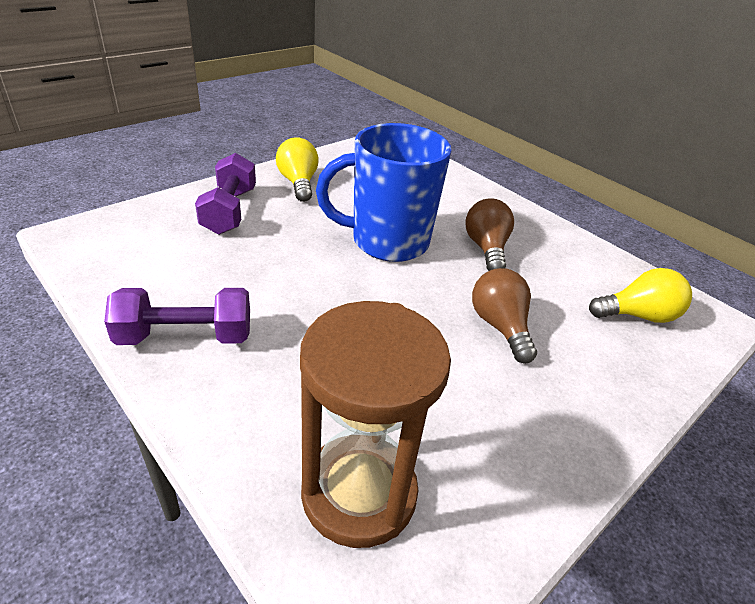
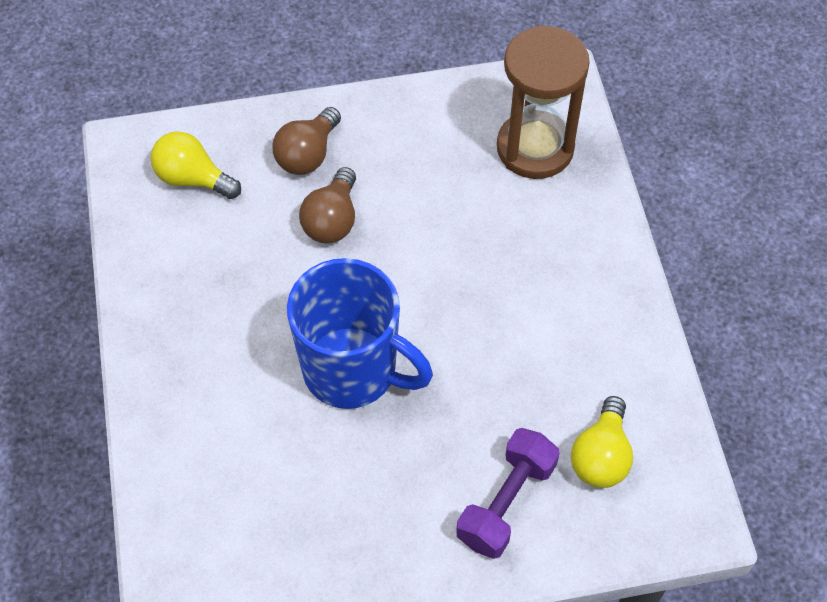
camera: 145 degrees left, 20 degrees up
(186, 336) = (608, 320): purple dumbbell -> none
(298, 183) = (389, 537): yellow light bulb -> yellow light bulb (601, 456)
(486, 248) = (251, 316): brown light bulb -> brown light bulb (307, 154)

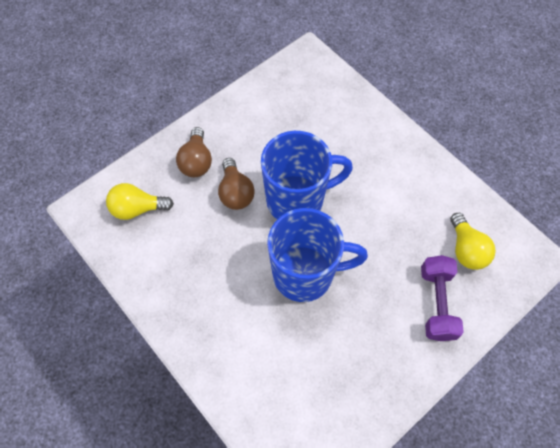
camera: 30 degrees left, 5 degrees up
(408, 270) = (297, 200): none -> blue mug
(535, 148) = (319, 98): brown hourglass -> none

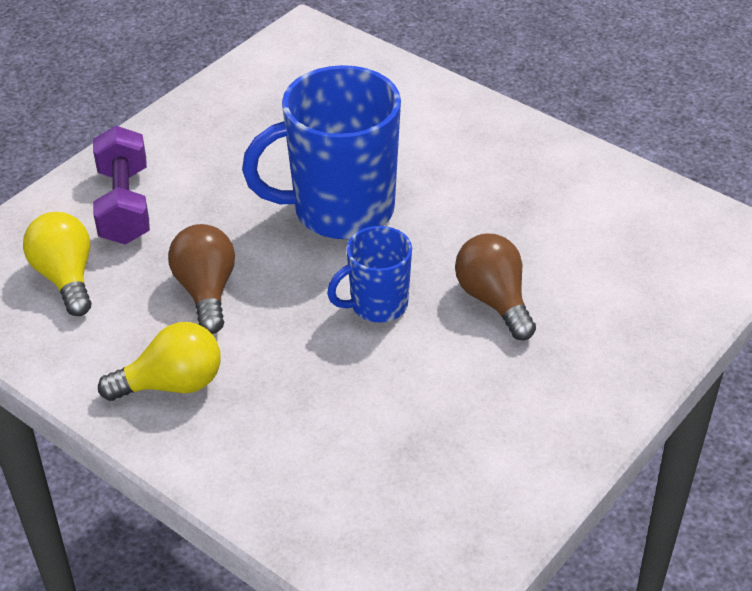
camera: 170 degrees right, 20 degrees down
(137, 208) = (657, 253): yellow light bulb -> yellow light bulb (172, 384)
(196, 161) = (590, 338): brown light bulb -> brown light bulb (206, 291)
(297, 200) = (377, 305): blue mug -> blue mug, size x0.53

